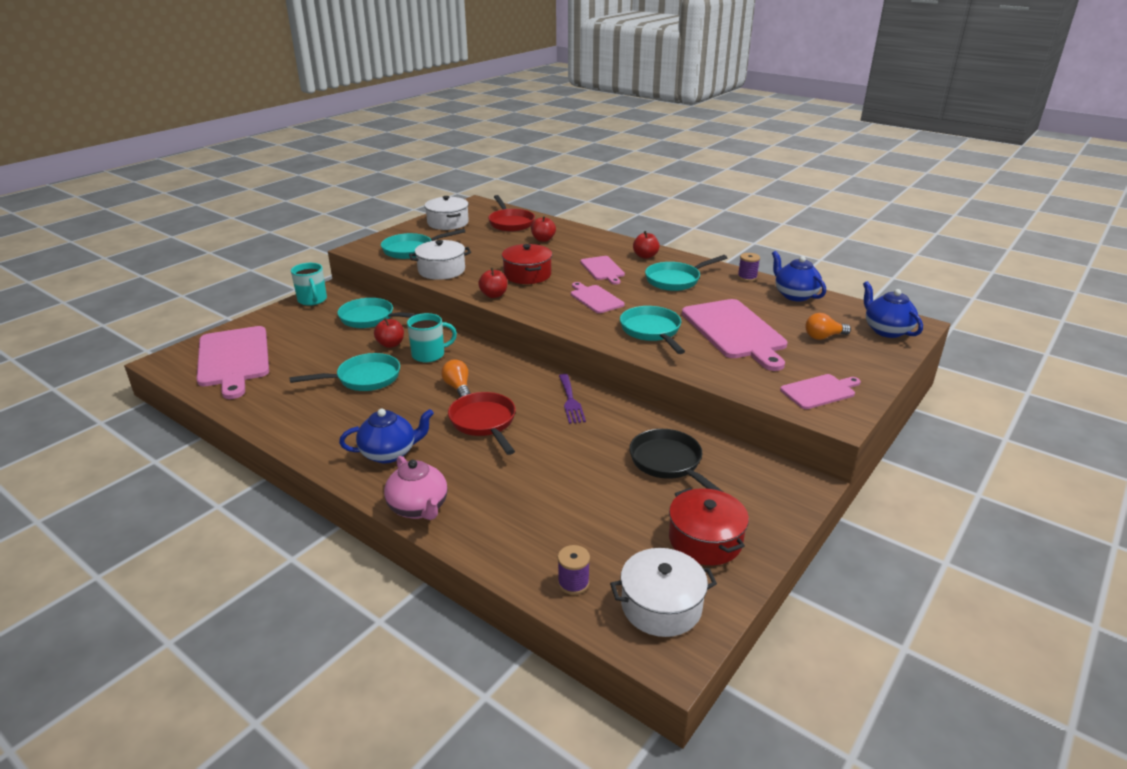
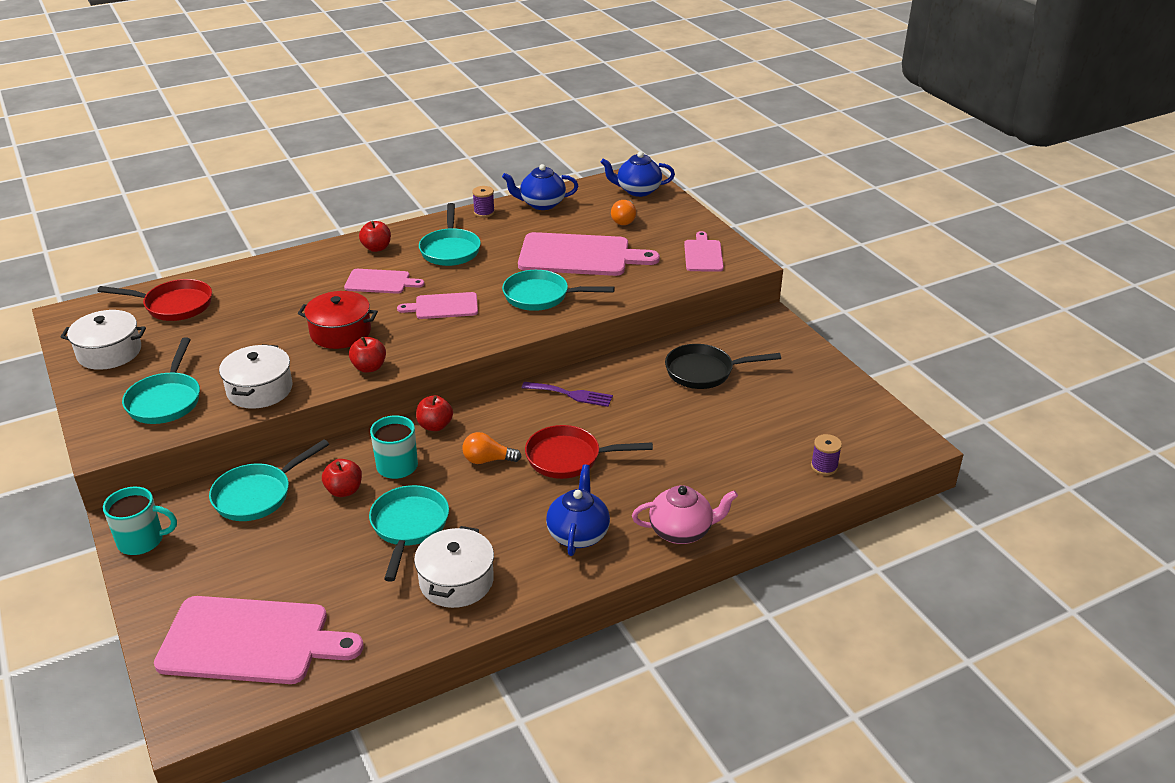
camera: 65 degrees left, 5 degrees up
(543, 239) = (255, 296): red apple -> red apple (435, 426)
(661, 606) = (867, 432): white pot -> white pot (456, 581)
(705, 540) = (808, 388): red pot -> none

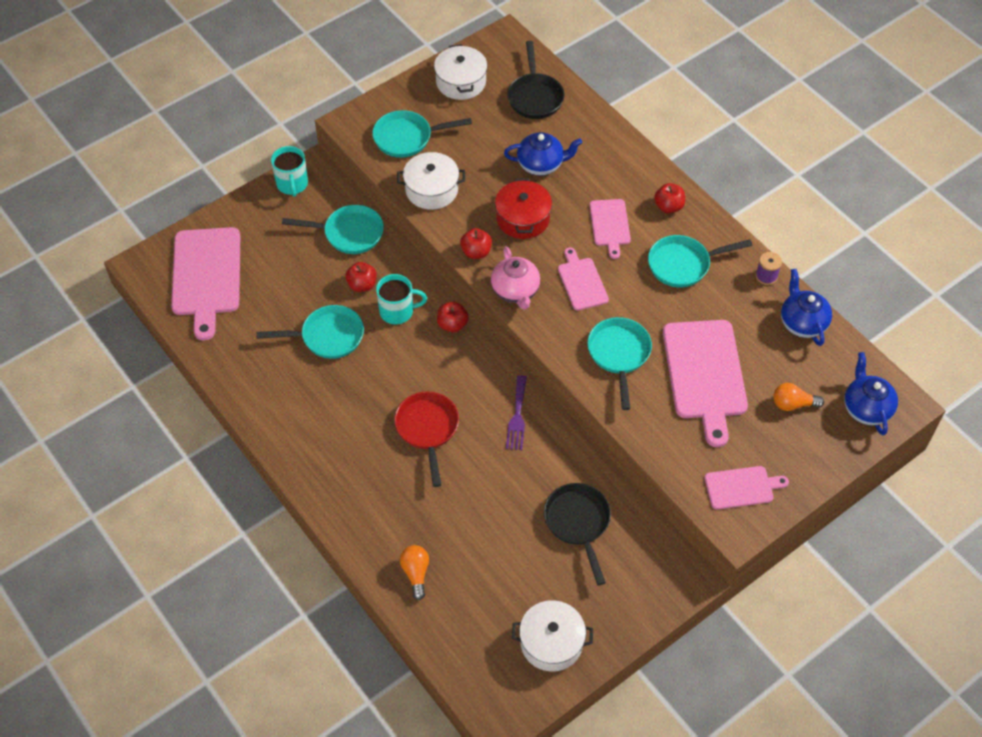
camera: 80 degrees right, 20 degrees up
(174, 305) = (535, 97): red pan -> black pan
(257, 495) = (349, 233): turquoise pan -> turquoise pan turned 150 degrees clockwise
(456, 581) = (274, 380): white pot -> white pot (551, 642)
(488, 460) = (415, 371): orange light bulb -> orange light bulb (416, 573)
(578, 534) = (335, 451): blue teapot -> blue teapot (541, 165)
(681, 531) = (348, 525): pink teapot -> pink teapot (515, 291)
(824, 466) = (451, 636): purple spool -> none

